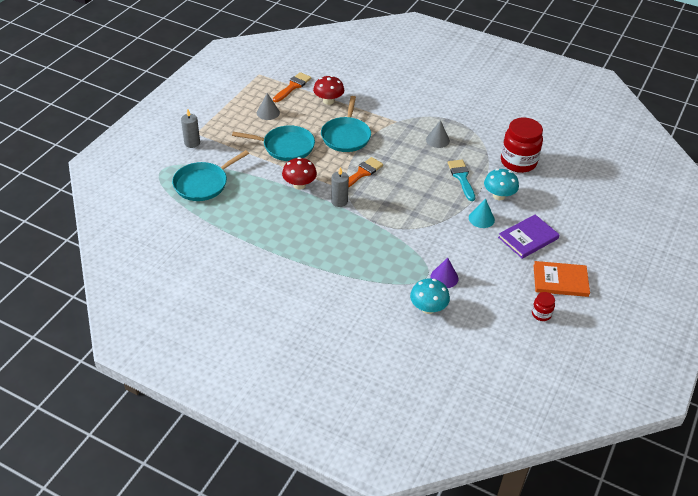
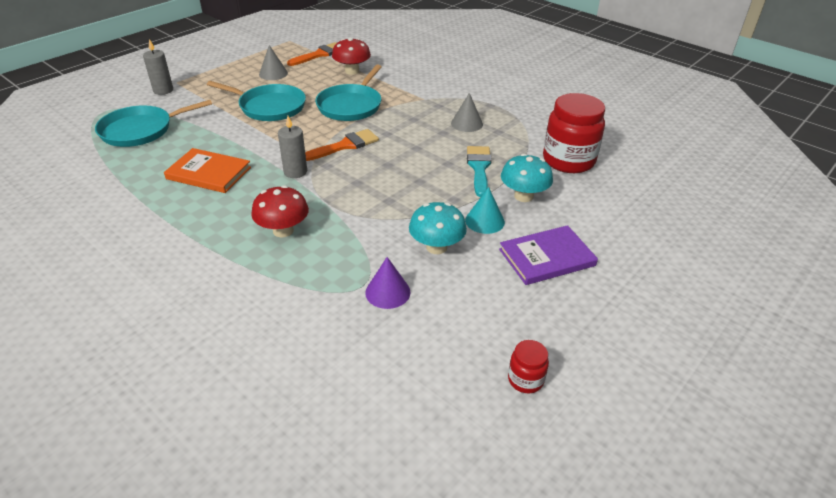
camera: 15 degrees right, 5 degrees down
(299, 185) = (257, 147): red mushroom -> red mushroom (283, 230)
(428, 308) = (337, 334): turquoise mushroom -> turquoise mushroom (436, 247)
(560, 280) = (579, 330): orange book -> orange book (209, 173)

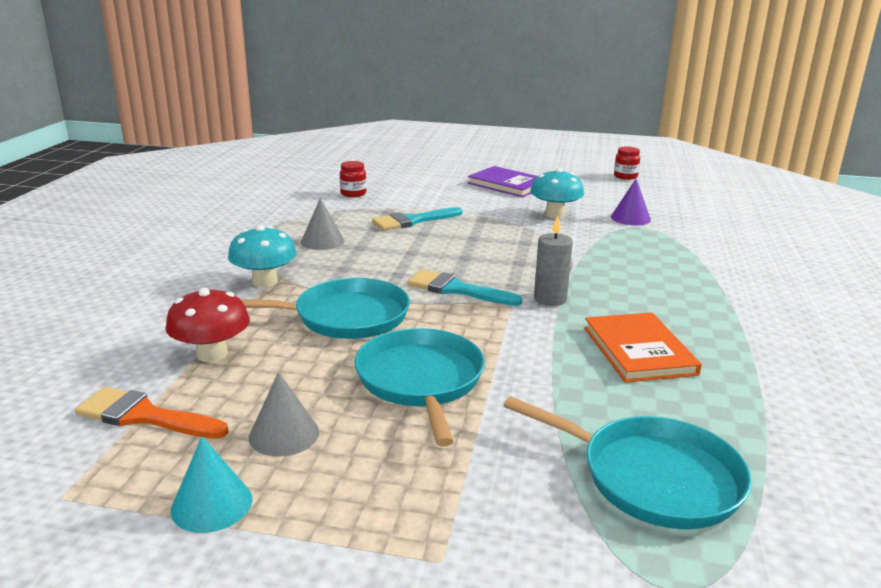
camera: 120 degrees left, 15 degrees down
(163, 90) = (497, 554): grey candle -> none
(283, 230) = (643, 272): red mushroom -> none
(345, 145) = (456, 289): orange brush -> turquoise brush
(484, 221) = (494, 206): turquoise cone -> turquoise cone (212, 504)
(523, 196) = (437, 200): turquoise mushroom -> turquoise mushroom (265, 281)
(568, 161) = (353, 193): red jar -> red jar, size x0.46

